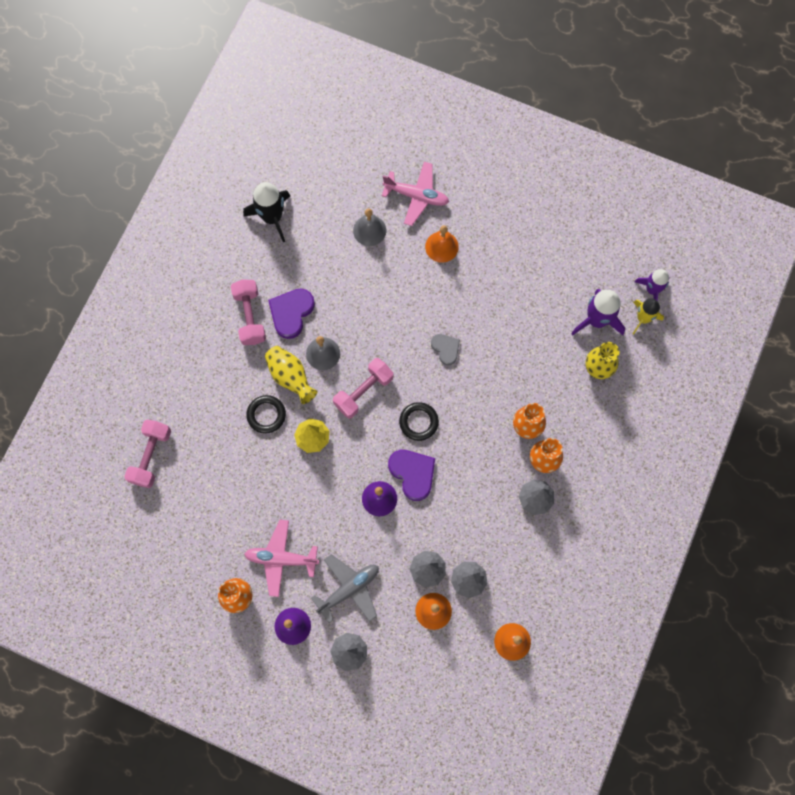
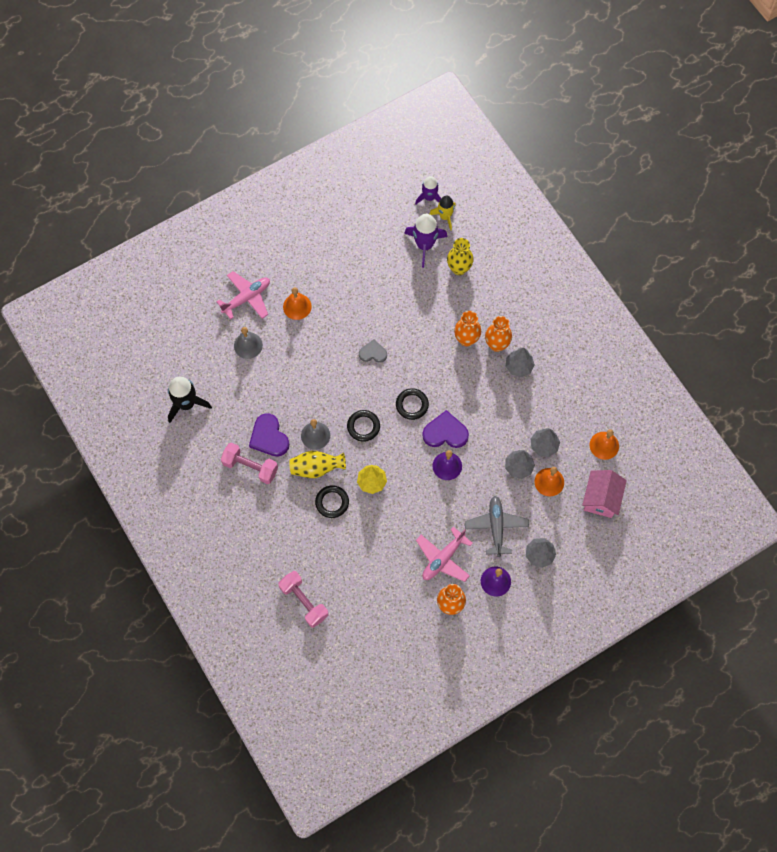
camera: 55 degrees left, 5 degrees down
(363, 391) = (363, 426): pink dumbbell -> black ring
(452, 676) = (601, 499): none -> pink house

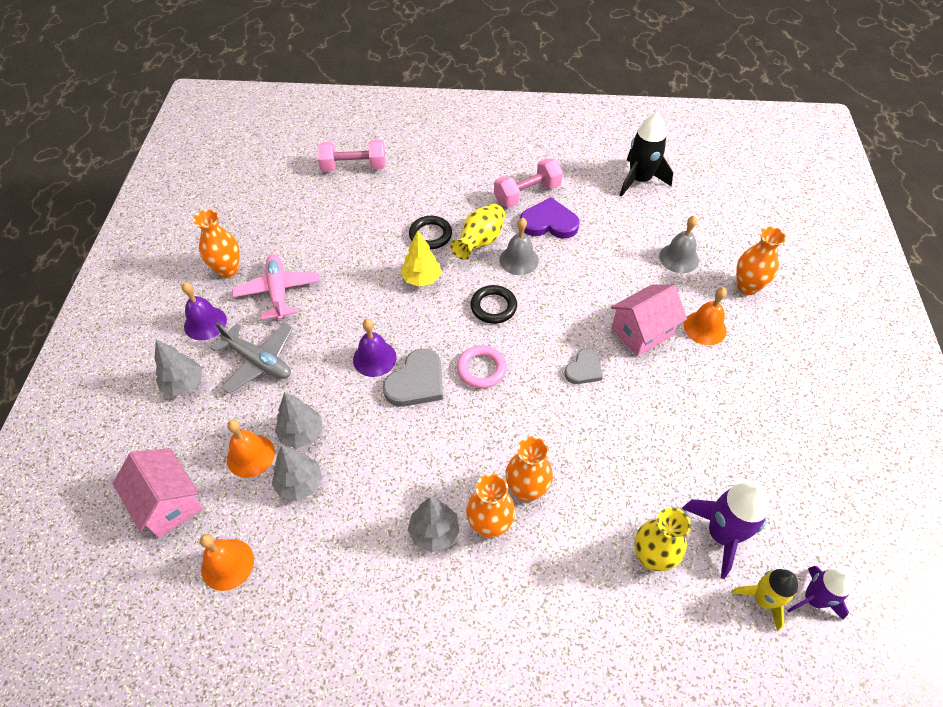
camera: 125 degrees right, 15 degrees down
(247, 298) = (747, 287): pink plane -> orange vase
(324, 337) = (642, 332): none -> pink house
(412, 405) = (481, 369): black ring -> pink ring
(445, 432) = (416, 382): purple heart -> grey heart

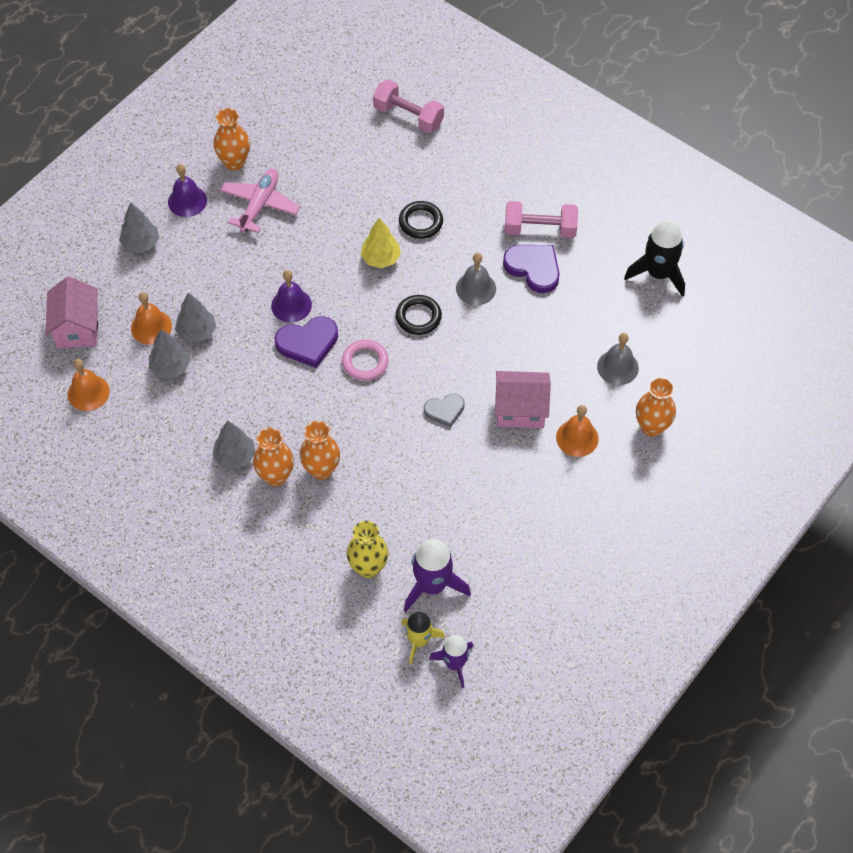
camera: 35 degrees right, 5 degrees up
(258, 361) = (205, 257): grey plane -> none
(416, 382) = (308, 343): grey heart -> purple heart
(480, 242) = (457, 252): yellow vase -> none

